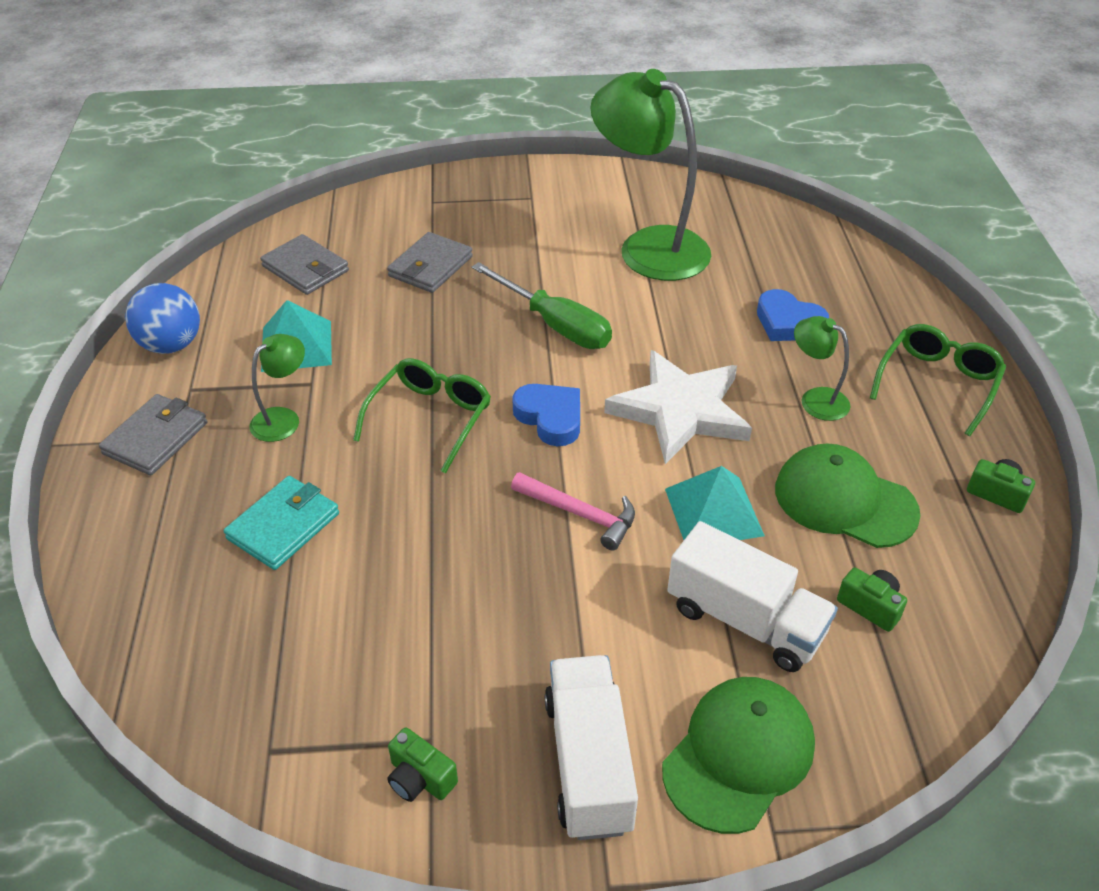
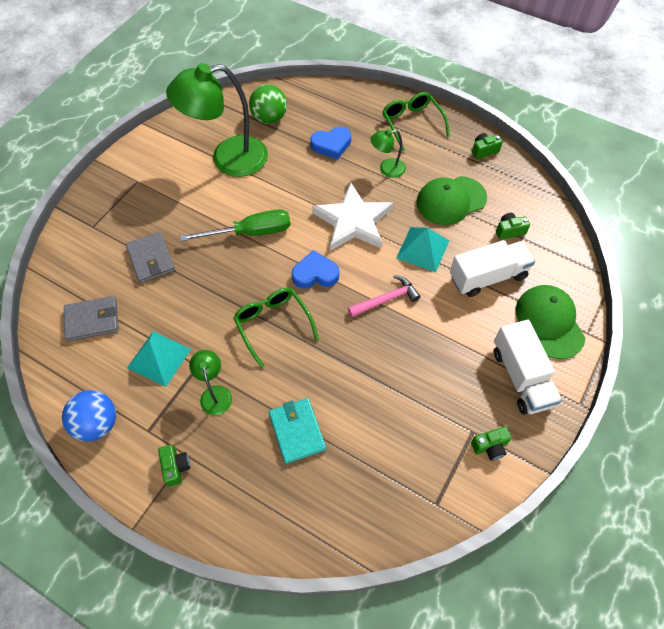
camera: 55 degrees left, 15 degrees up
(155, 438) = (176, 467): grey wallet -> green camera
(588, 763) = (521, 377): white truck -> white truck turned 135 degrees counterclockwise
(759, 246) = (269, 118): none -> green ball

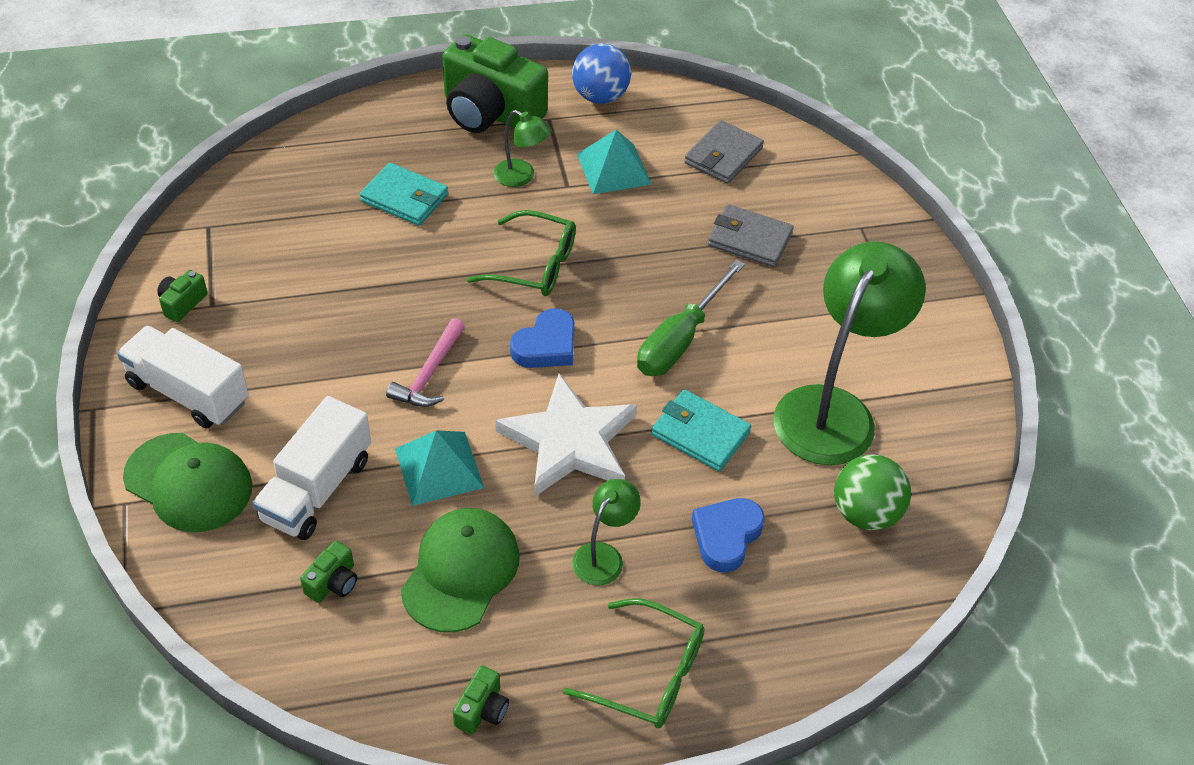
camera: 135 degrees right, 10 degrees down
(176, 467) = (490, 112): green camera -> green camera, size x2.44
(294, 187) = (700, 433): none -> turquoise wallet

